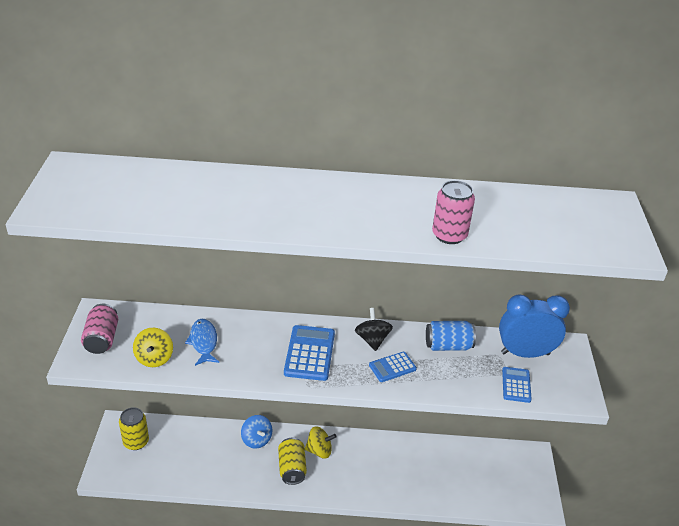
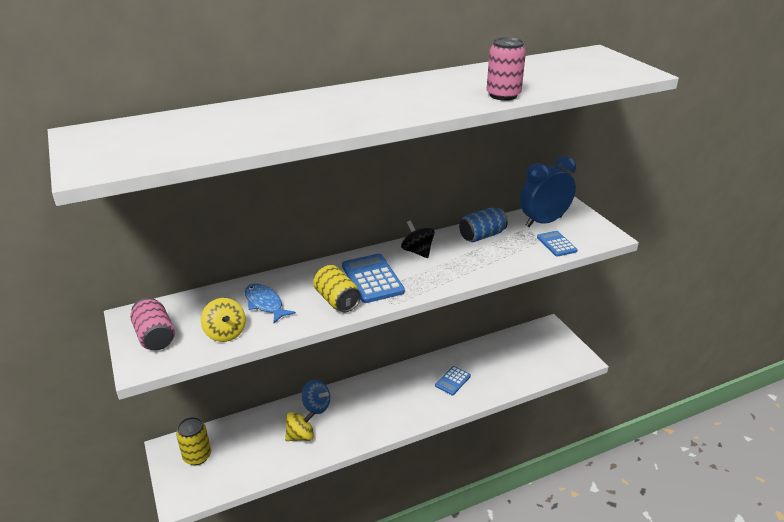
camera: 25 degrees left, 5 degrees down
(292, 468) = (365, 416): yellow can -> yellow can (337, 300)
(319, 450) = (379, 392): yellow spinning top -> yellow spinning top (300, 436)
(392, 367) = (451, 265): blue calculator -> blue calculator (452, 381)

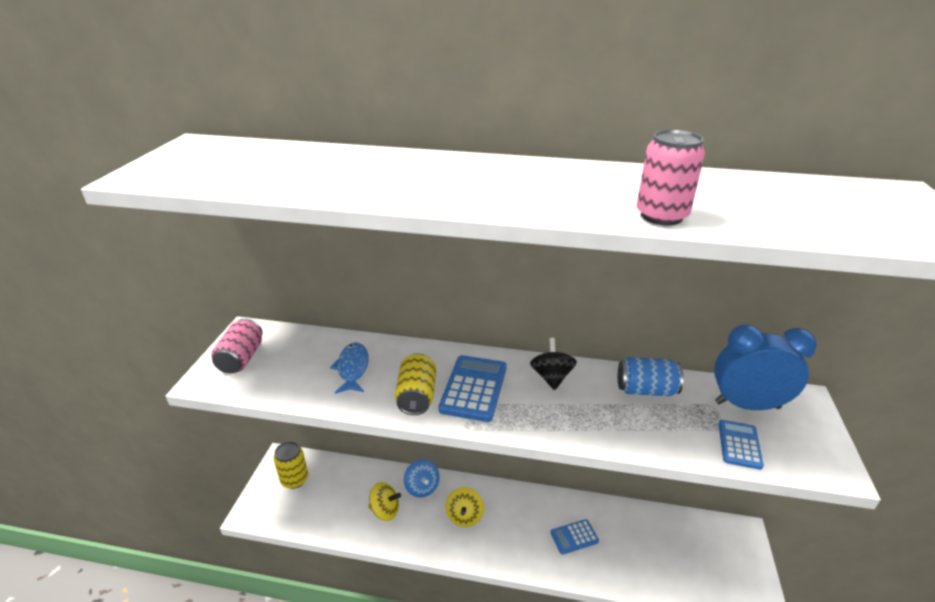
camera: 35 degrees right, 0 degrees up
(225, 333) = (292, 383): yellow spinning top -> yellow spinning top (464, 516)

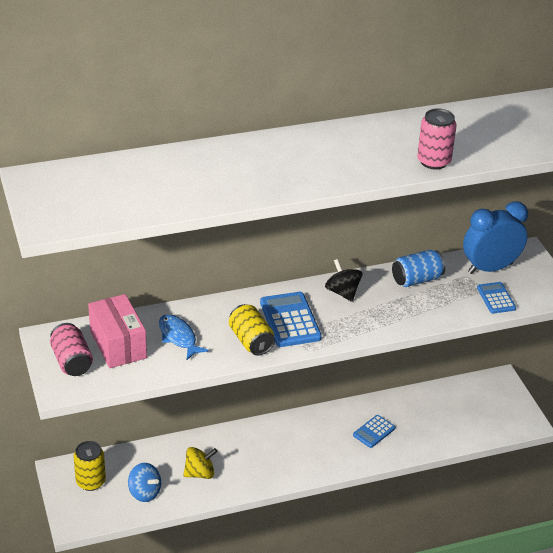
camera: 30 degrees left, 5 degrees up
(294, 357) = (118, 344): none -> pink box
(422, 487) = (219, 443): blue spinning top -> blue spinning top (144, 492)
(464, 516) = (273, 451): yellow spinning top -> none

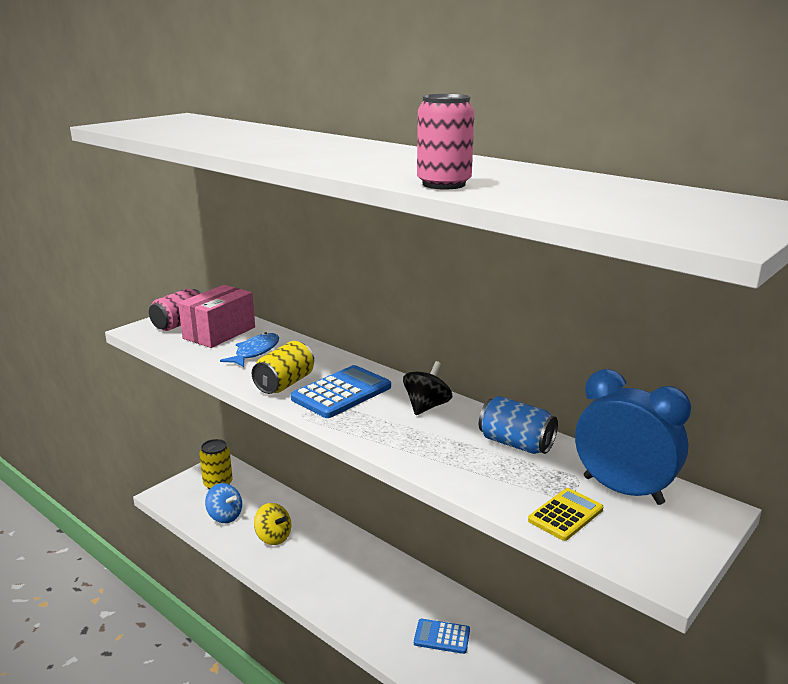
camera: 60 degrees right, 15 degrees down
(144, 492) = (225, 516): blue spinning top -> blue spinning top turned 60 degrees counterclockwise
(496, 298) = (565, 515): blue calculator -> yellow calculator

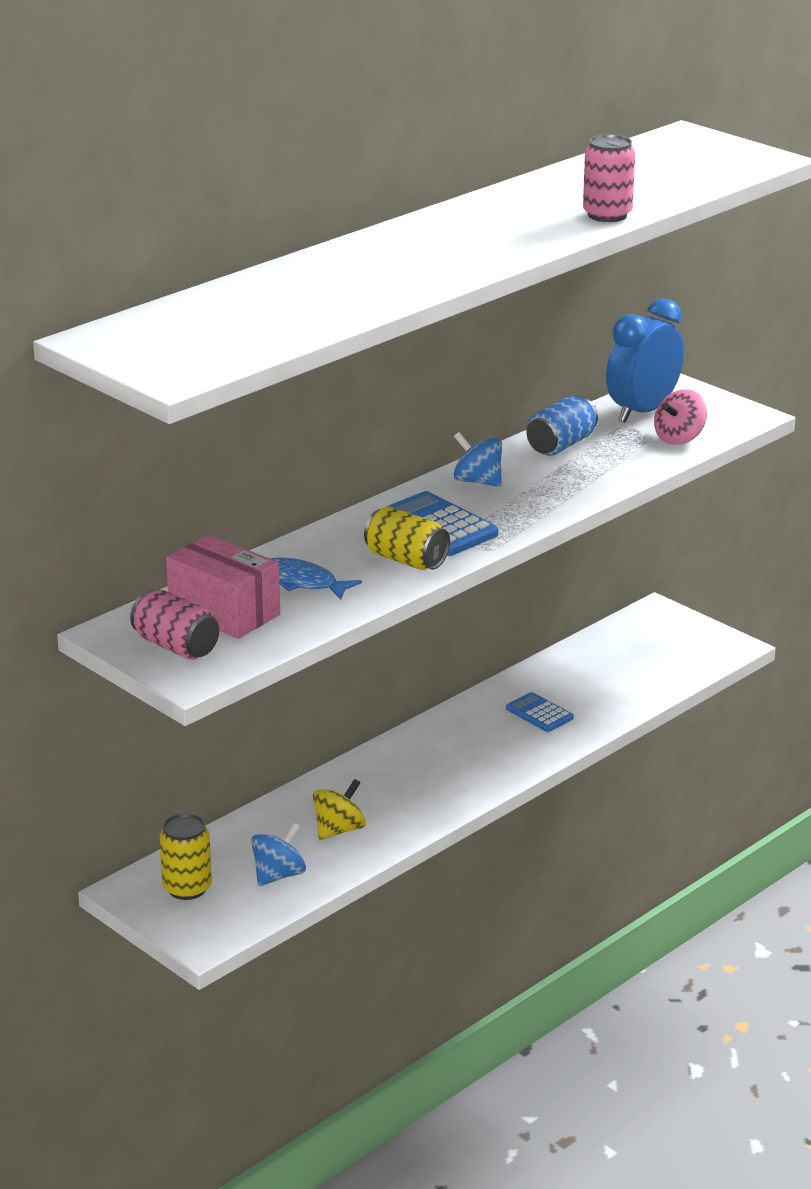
camera: 85 degrees left, 5 degrees up
(426, 406) = (477, 481): black spinning top -> blue spinning top
(442, 636) = (539, 713): blue calculator -> blue calculator turned 120 degrees clockwise
(565, 515) = (679, 438): yellow calculator -> pink spinning top

